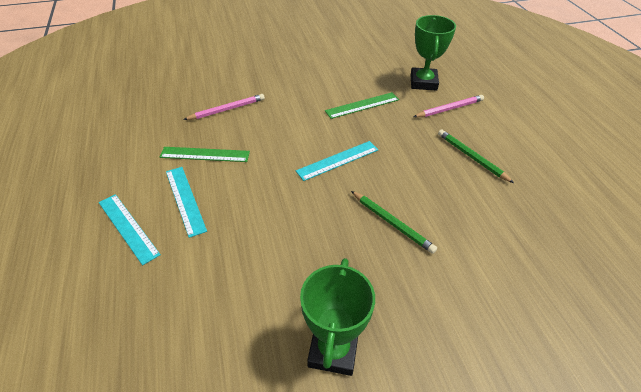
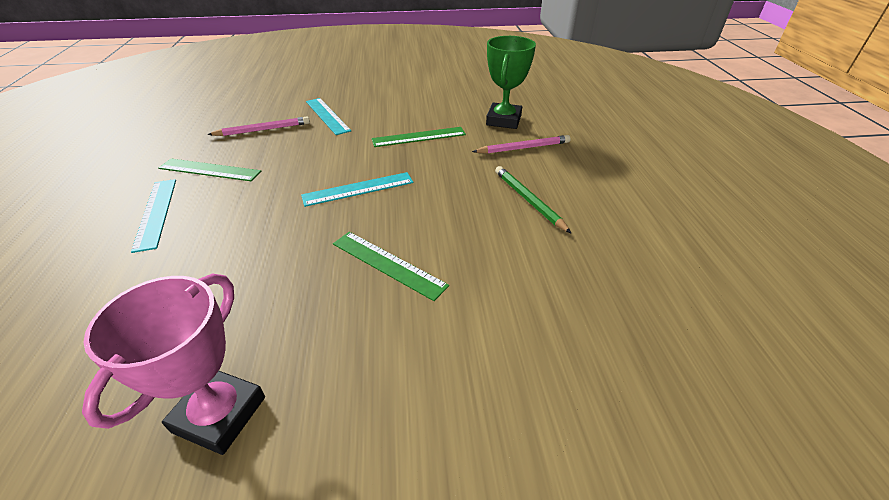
camera: 10 degrees right, 5 degrees down
(128, 228) = (72, 235): turquoise ruler -> turquoise ruler (327, 116)
(333, 350) = (219, 414): green trophy -> pink trophy
(392, 223) = (388, 264): green pencil -> green ruler

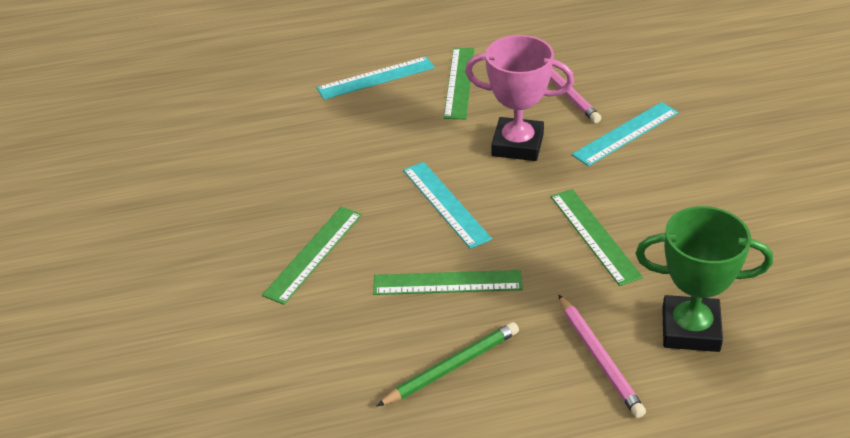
camera: 85 degrees right, 0 degrees up
(219, 414) = (150, 197): pink trophy -> pink trophy (517, 145)
(445, 195) = (447, 282): none -> green ruler

